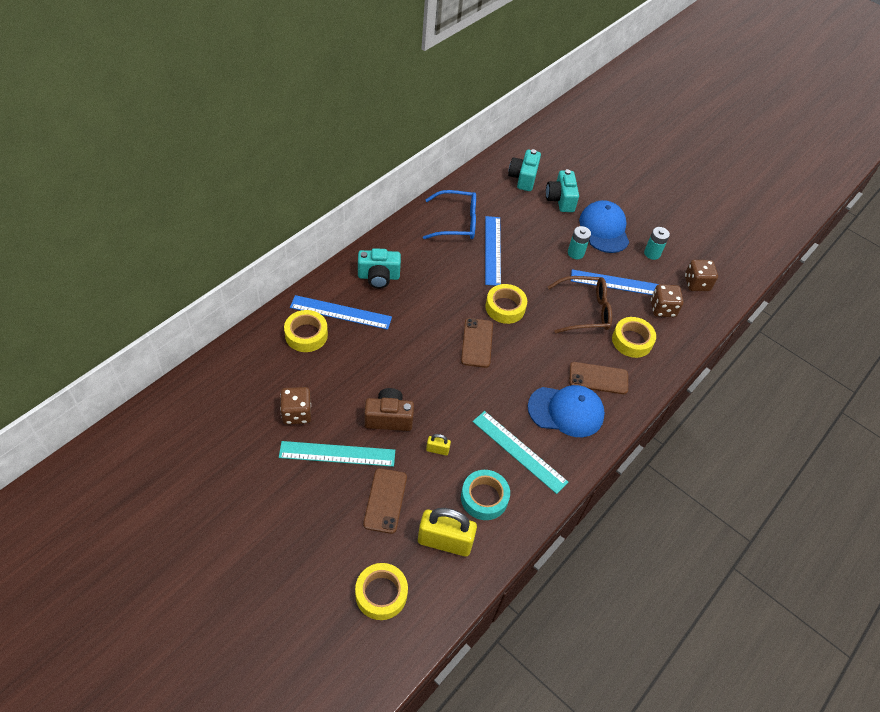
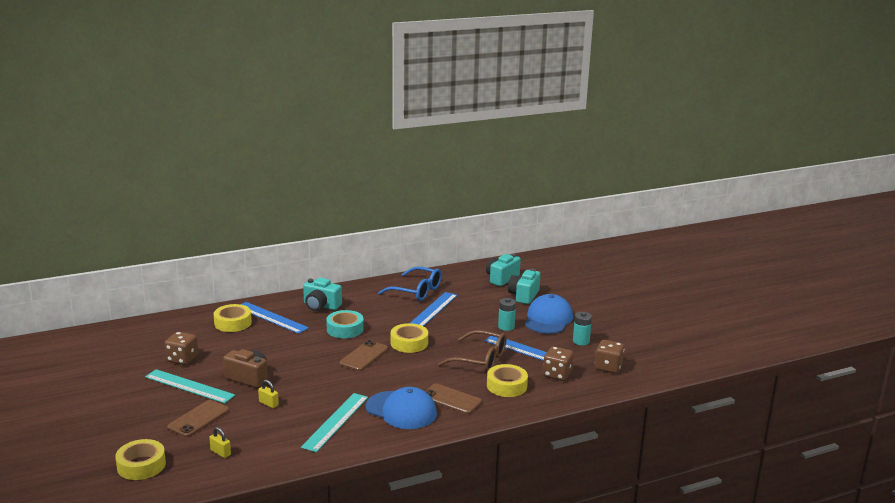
camera: 30 degrees right, 30 degrees down
(445, 541) = (220, 453): yellow padlock -> yellow padlock, size x0.45
(484, 498) = (278, 439): turquoise tape -> turquoise tape (345, 329)
(519, 451) = (336, 421): turquoise ruler -> turquoise ruler turned 45 degrees clockwise

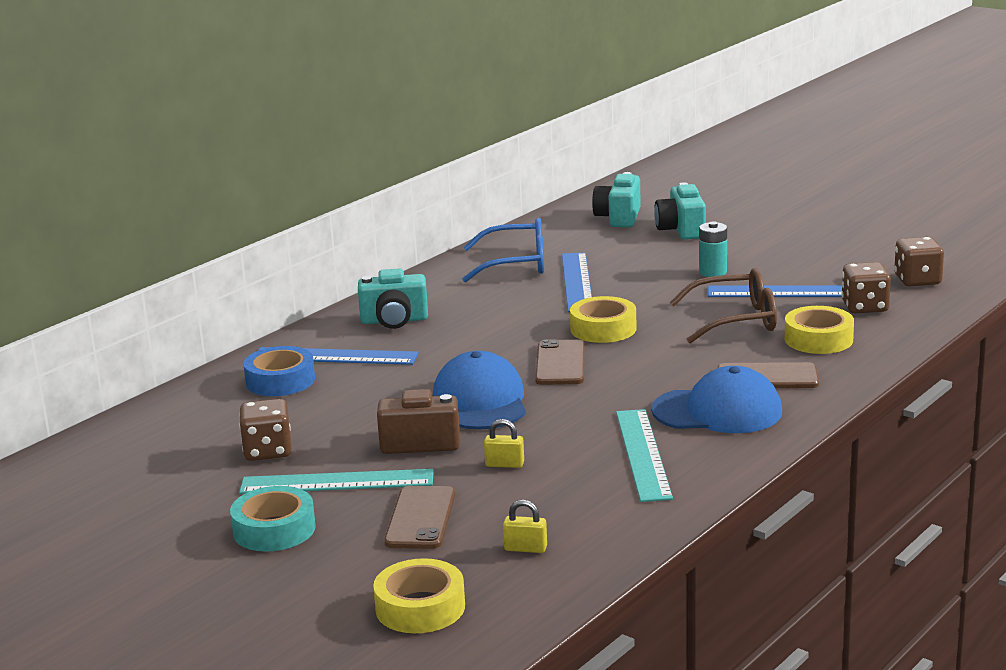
camera: 25 degrees left, 0 degrees up
(233, 323) = (280, 381): yellow tape -> blue tape
(345, 329) = (478, 339): turquoise tape -> turquoise tape (274, 529)
(548, 319) = (756, 248): blue cap -> blue cap (480, 401)
(581, 341) = (838, 261): turquoise battery -> none

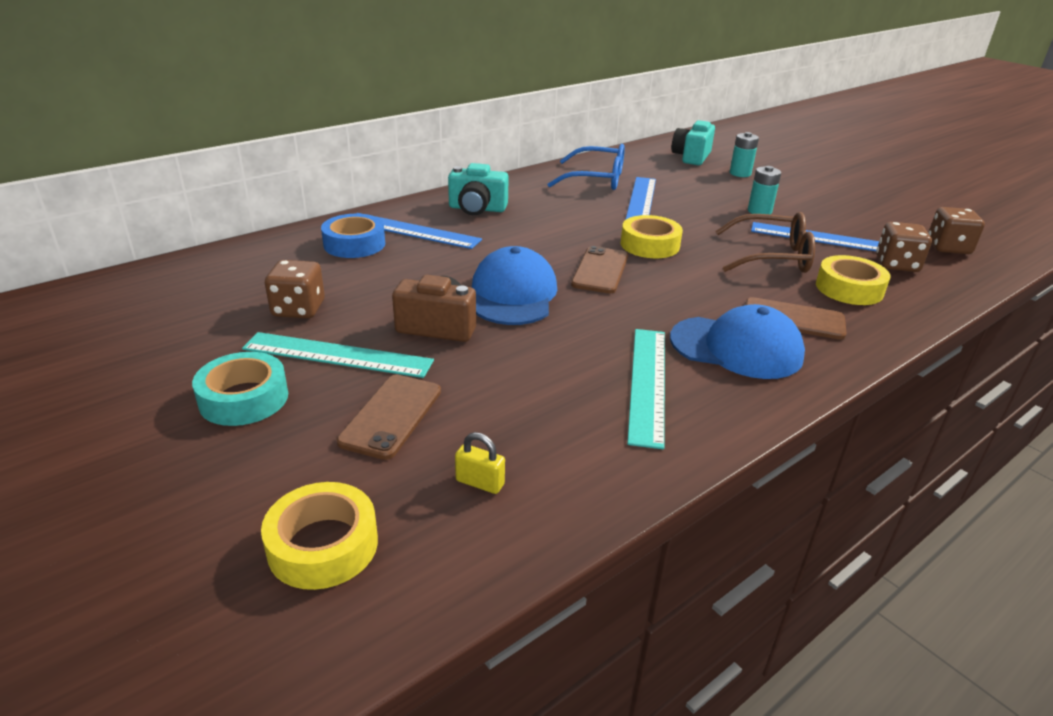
camera: 10 degrees right, 10 degrees up
(504, 464) = (505, 367): yellow padlock -> none
(681, 230) = (740, 173): turquoise camera -> turquoise battery

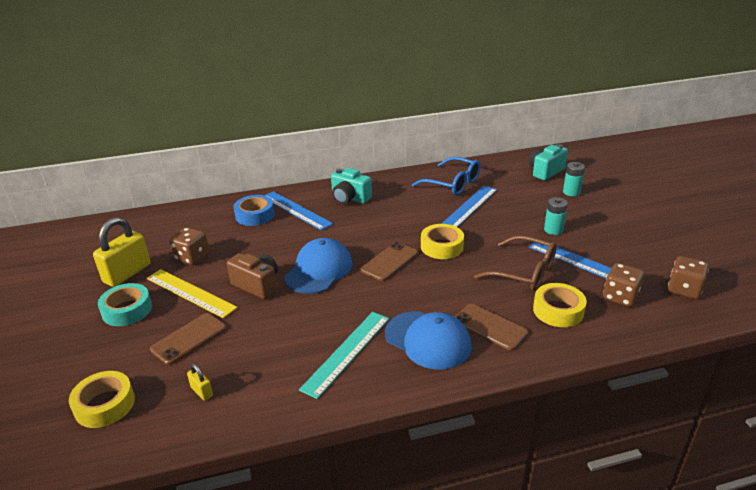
camera: 25 degrees right, 0 degrees up
(199, 348) = (127, 273): none -> yellow padlock
(337, 355) = (190, 293): turquoise ruler -> yellow ruler

